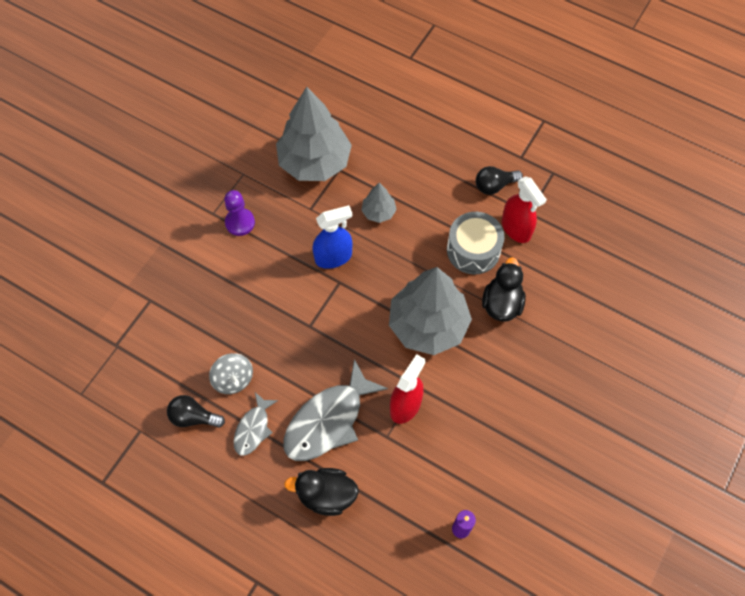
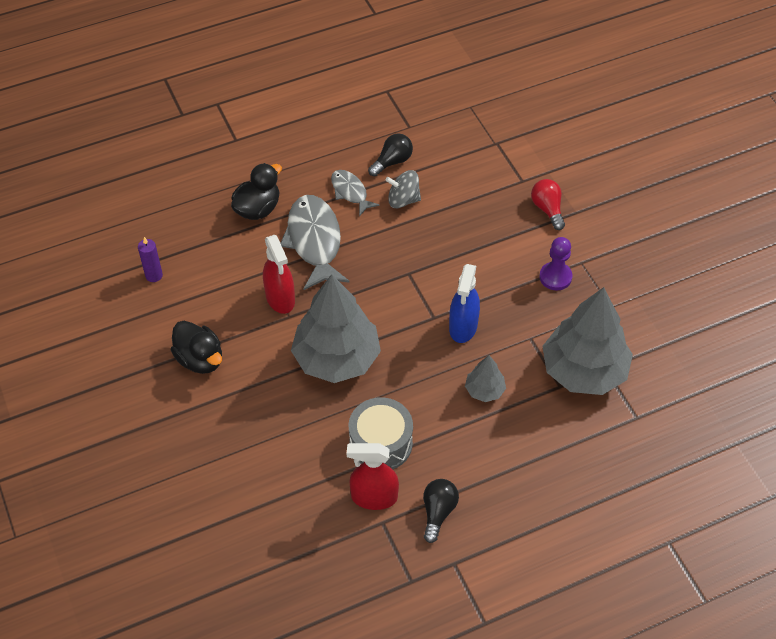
camera: 125 degrees right, 10 degrees down
(171, 264) = (547, 209): none -> red light bulb
(502, 303) = (307, 429): black duck -> black duck (200, 359)

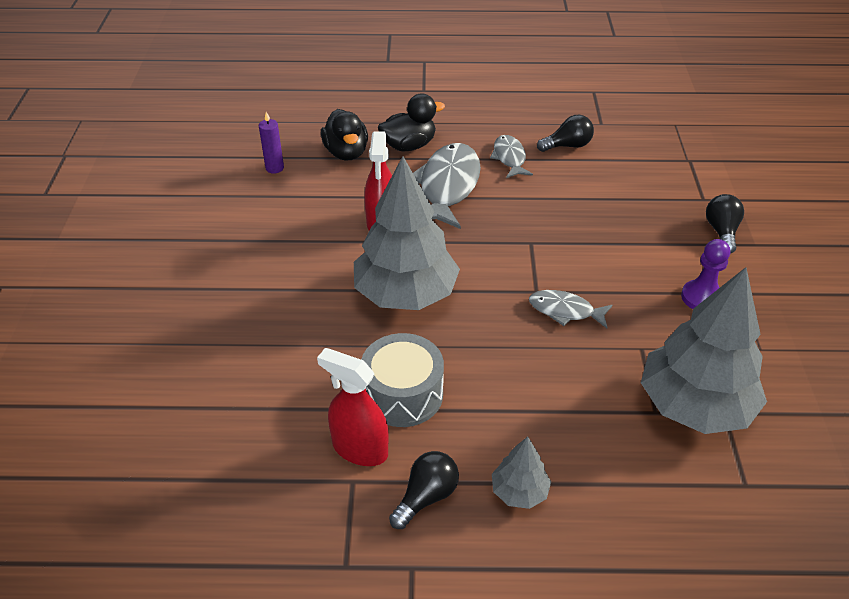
camera: 25 degrees right, 10 degrees down
(200, 359) = (267, 249): black duck -> black duck (346, 153)
(403, 200) = (561, 179): grey spinning top -> none
(463, 327) = (565, 311): blue spray bottle -> grey fish
(484, 390) = (557, 383): grey tree -> grey tree (519, 492)
(547, 209) = (721, 232): red light bulb -> black light bulb

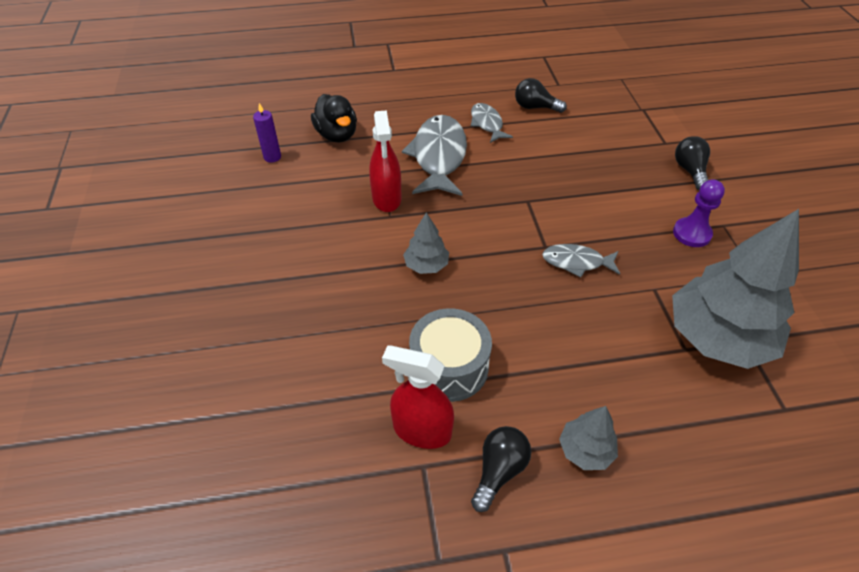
camera: 10 degrees left, 5 degrees up
(405, 294) = (426, 265): grey tree -> grey tree, size x0.46
(409, 145) = (393, 122): black duck -> none
(567, 146) = (535, 107): black light bulb -> black light bulb turned 135 degrees counterclockwise

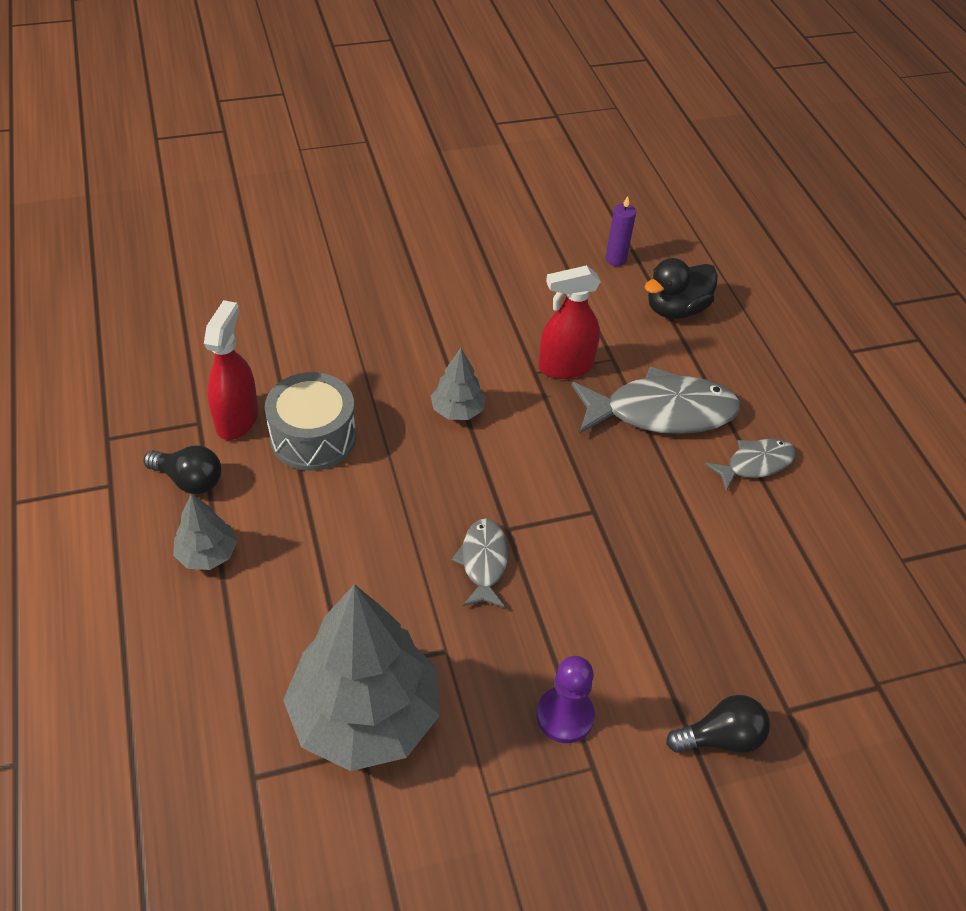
camera: 80 degrees right, 0 degrees up
(535, 107) = (821, 525): black light bulb -> none

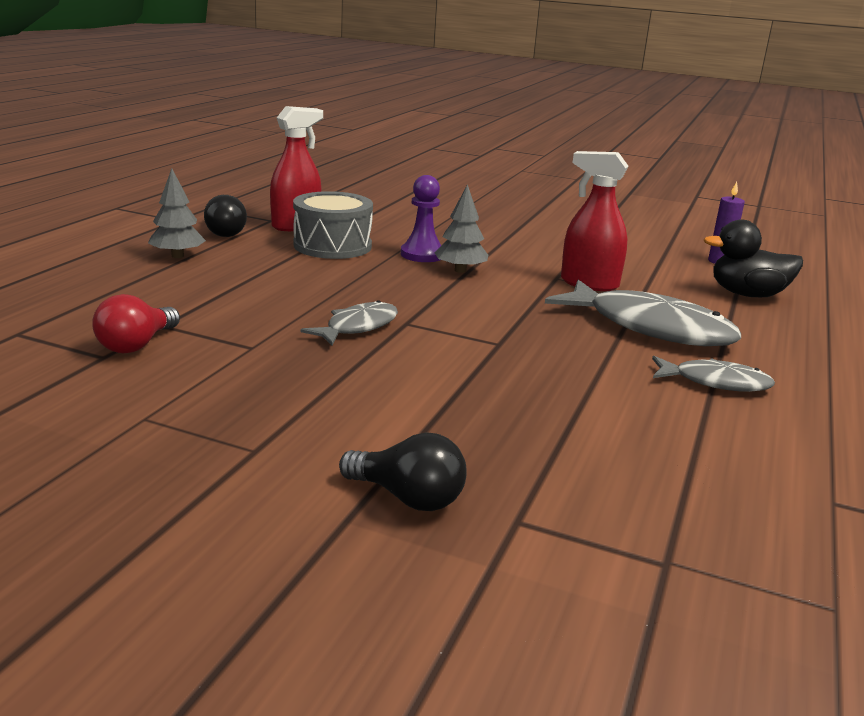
camera: 40 degrees right, 25 degrees down
(364, 715) = (137, 345): grey tree -> red light bulb
(565, 716) = (282, 415): purple pawn -> purple pawn (422, 255)

